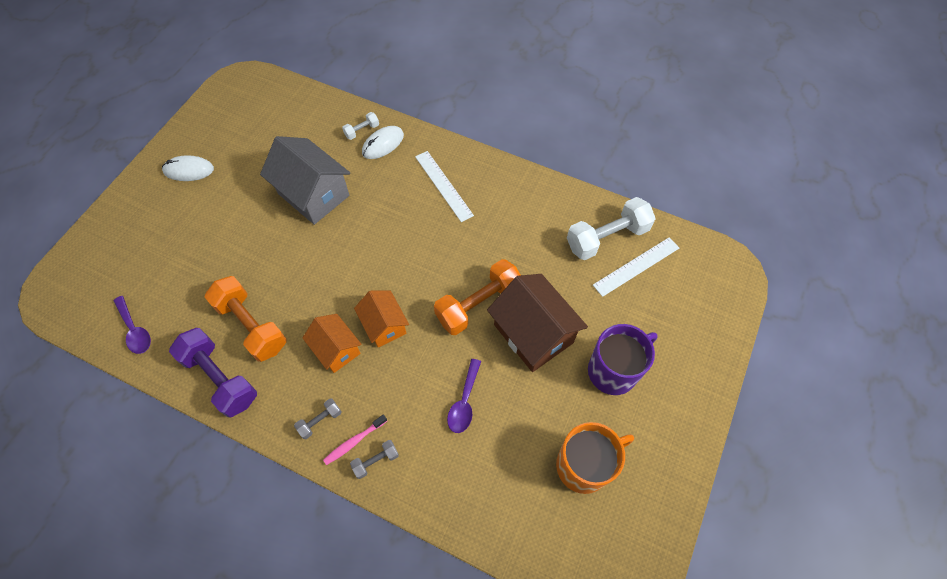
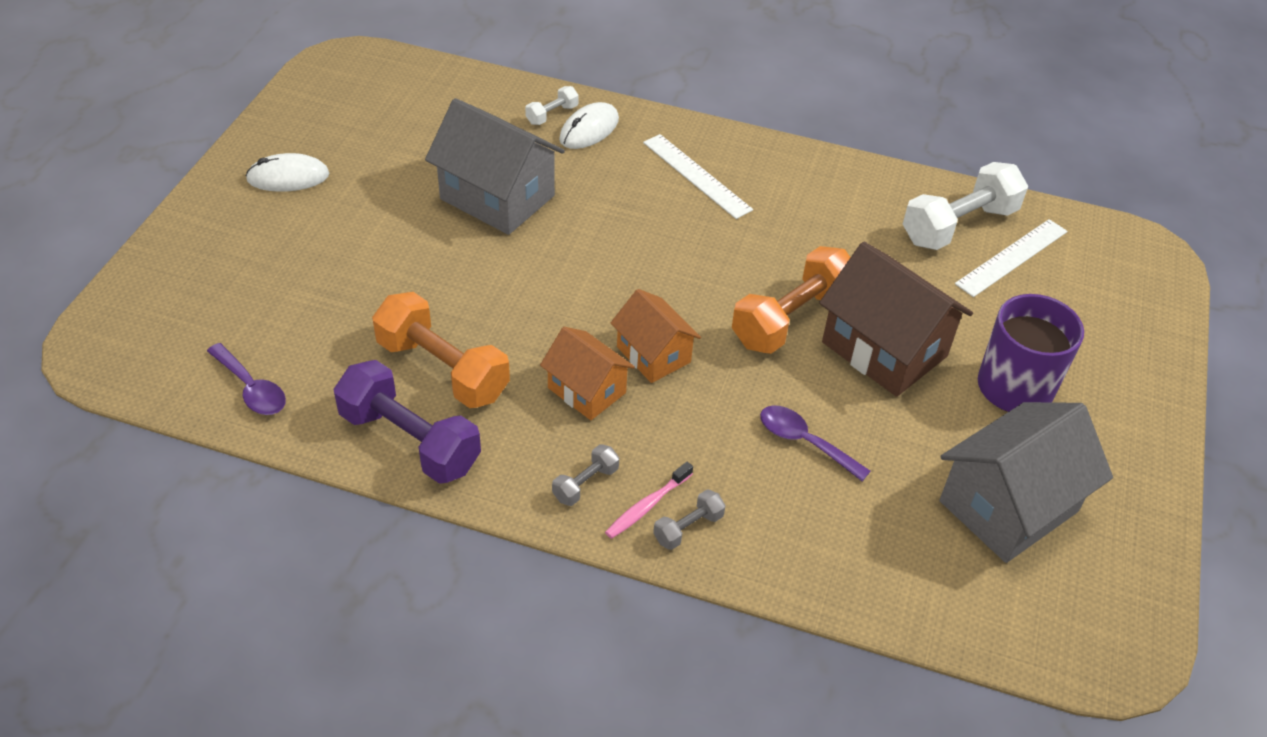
camera: 10 degrees left, 15 degrees down
(464, 402) = (804, 442): purple spoon -> purple spoon turned 120 degrees clockwise
(584, 465) = (1008, 506): orange mug -> grey house

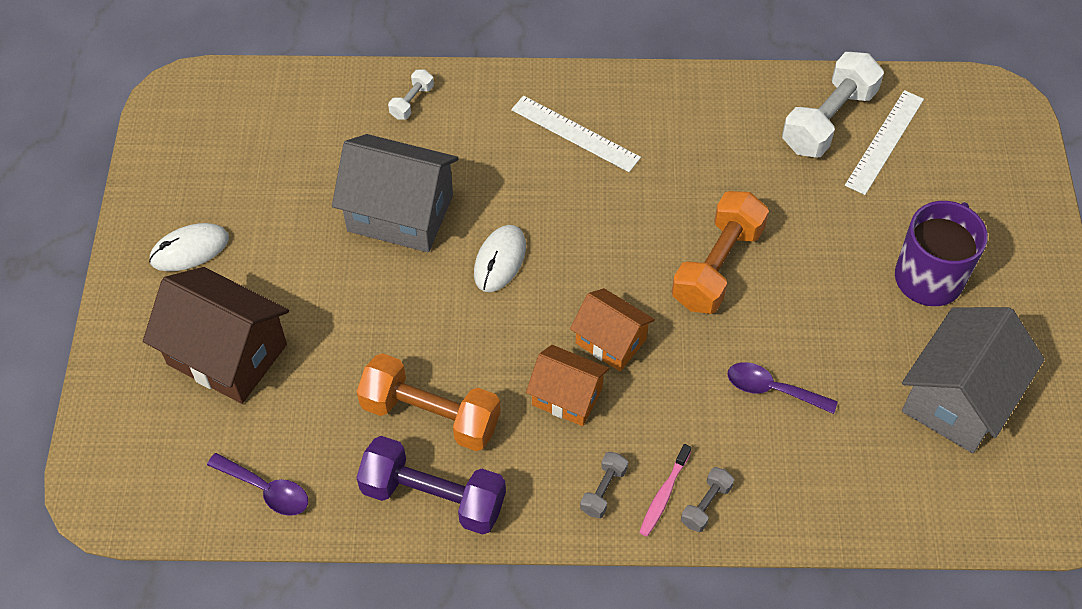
camera: 15 degrees left, 10 degrees up
(589, 129) = (454, 109): white mouse -> white mouse (500, 260)
(884, 349) = (807, 273): brown house -> brown house (227, 354)

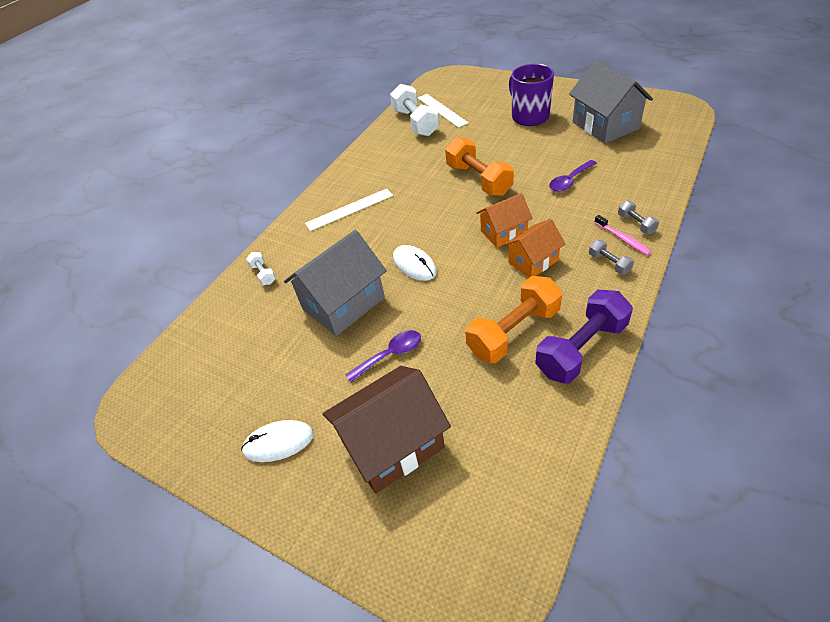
camera: 55 degrees left, 10 degrees down
(190, 249) = (278, 442): white mouse -> white mouse turned 75 degrees clockwise
(266, 490) = (532, 453): purple spoon -> purple spoon (390, 355)

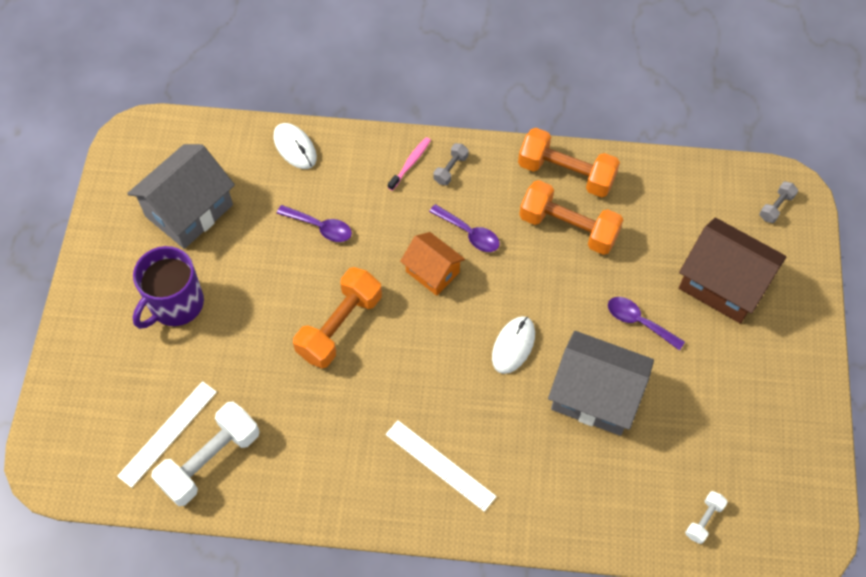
camera: 120 degrees left, 15 degrees up
(263, 274) = (588, 514): white dumbbell -> white dumbbell (704, 520)
(278, 442) = (768, 375): white mouse -> white mouse (295, 147)
(533, 261) = (469, 233): orange house -> purple spoon
(581, 349) = (566, 173): purple dumbbell -> orange dumbbell
(636, 224) = (383, 155): grey dumbbell -> grey dumbbell (776, 207)

